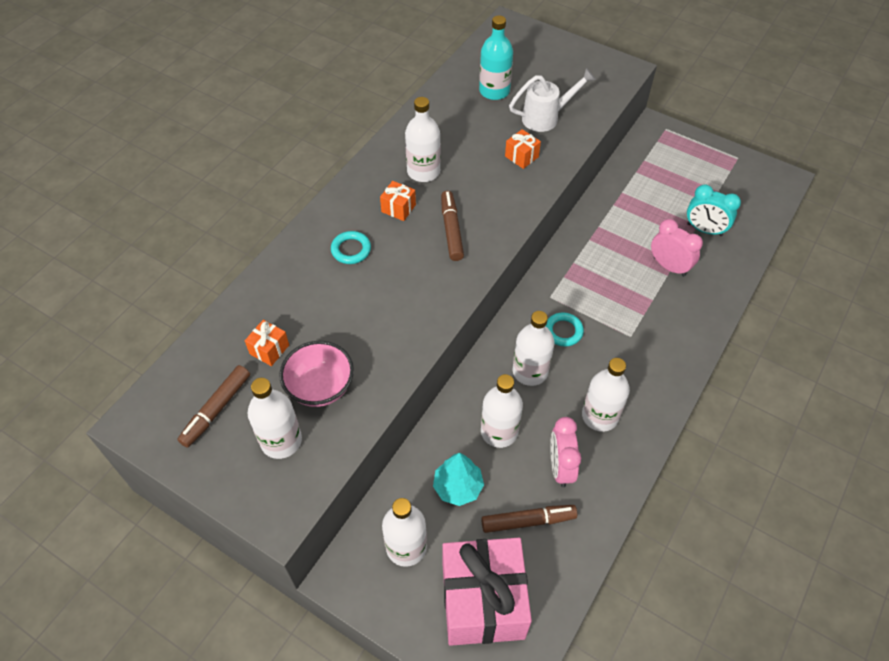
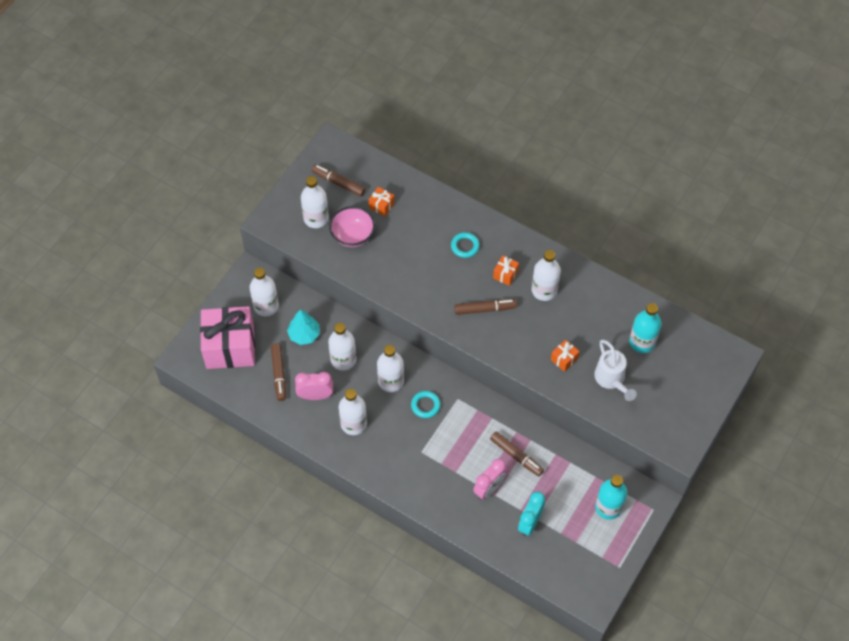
camera: 90 degrees right, 5 degrees up
(621, 240) = (516, 456): none -> brown marker
(671, 163) = (608, 507): none -> turquoise bottle

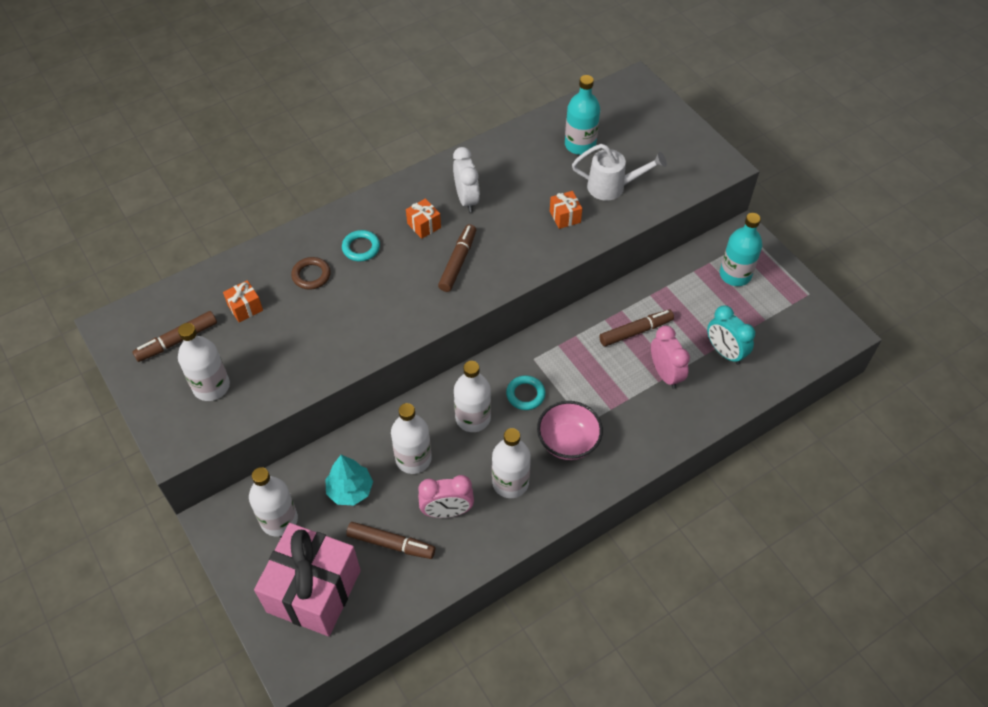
camera: 65 degrees left, 5 degrees down
(315, 396) = (447, 511): pink clock -> pink clock turned 120 degrees counterclockwise
(353, 236) = (267, 355): pink bowl -> pink bowl (568, 442)
(426, 229) = (311, 275): none -> brown ring
(544, 290) = (466, 199): white bottle -> white clock

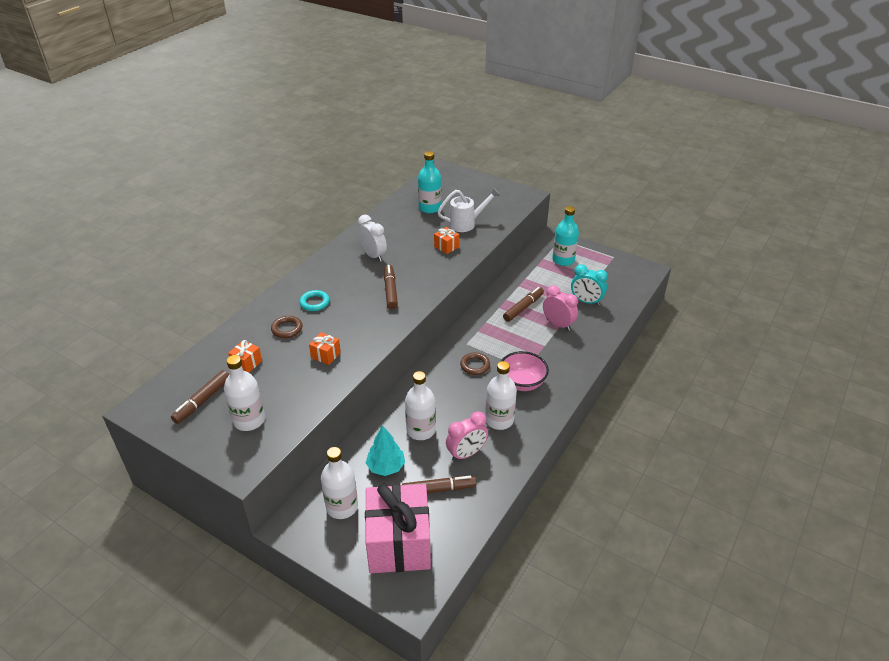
camera: 25 degrees left, 15 degrees down
(424, 225) = (352, 277): orange gift -> orange gift (325, 355)
(473, 418) = (447, 391): white bottle -> none
(525, 394) = (475, 365): turquoise ring -> brown ring

